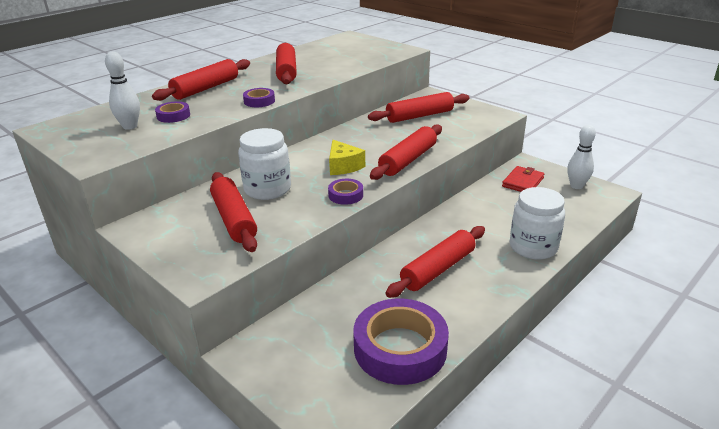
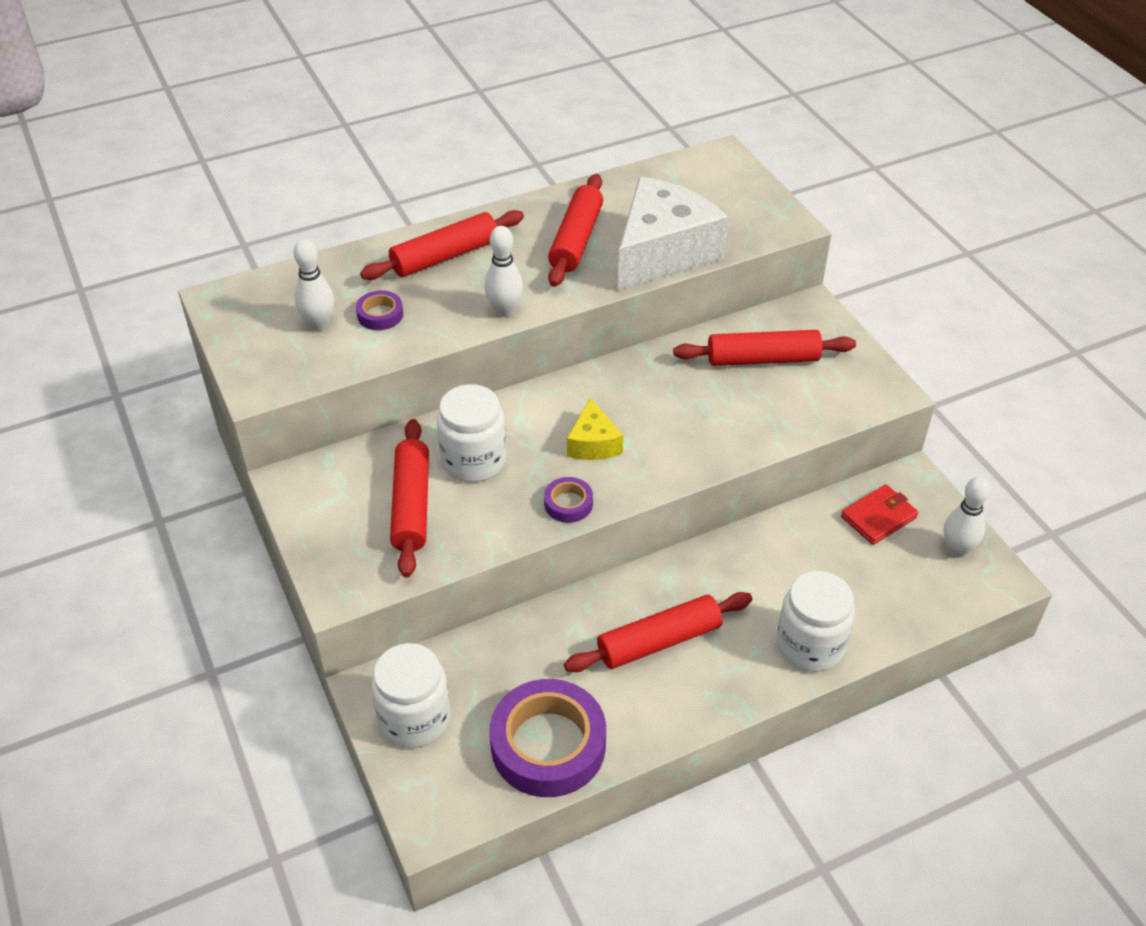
camera: 20 degrees right, 15 degrees up
(259, 101) = (505, 311): purple tape -> white bowling pin
(287, 362) = (415, 719): none -> white jar
(342, 68) = (662, 252): none -> white cheese
(408, 160) = (689, 457): red rolling pin -> none

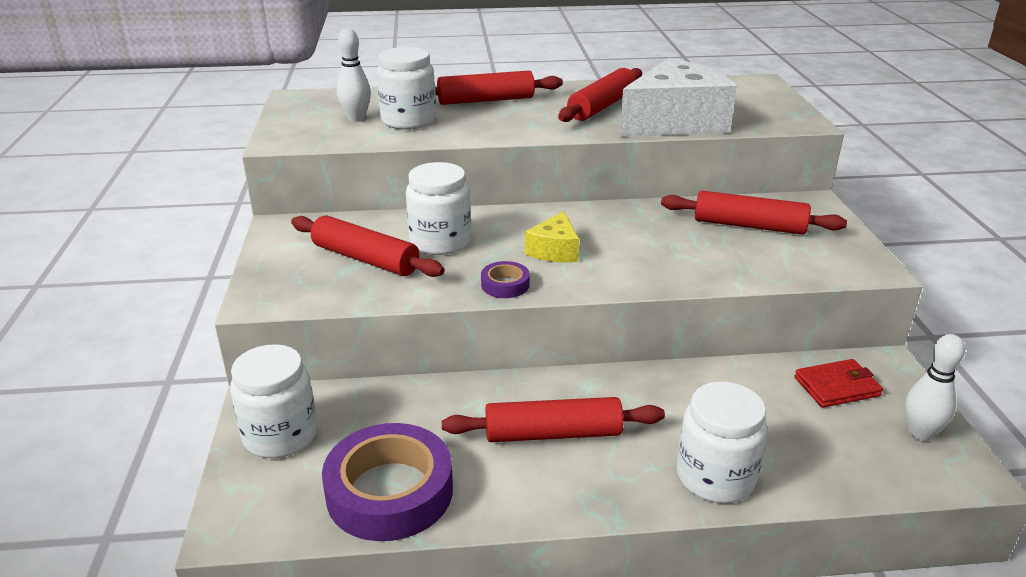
camera: 20 degrees right, 15 degrees down
(380, 315) = (408, 121): purple tape -> white jar
(412, 505) = (366, 259): red rolling pin -> red rolling pin turned 75 degrees counterclockwise
(505, 311) = (512, 133): white bowling pin -> none

